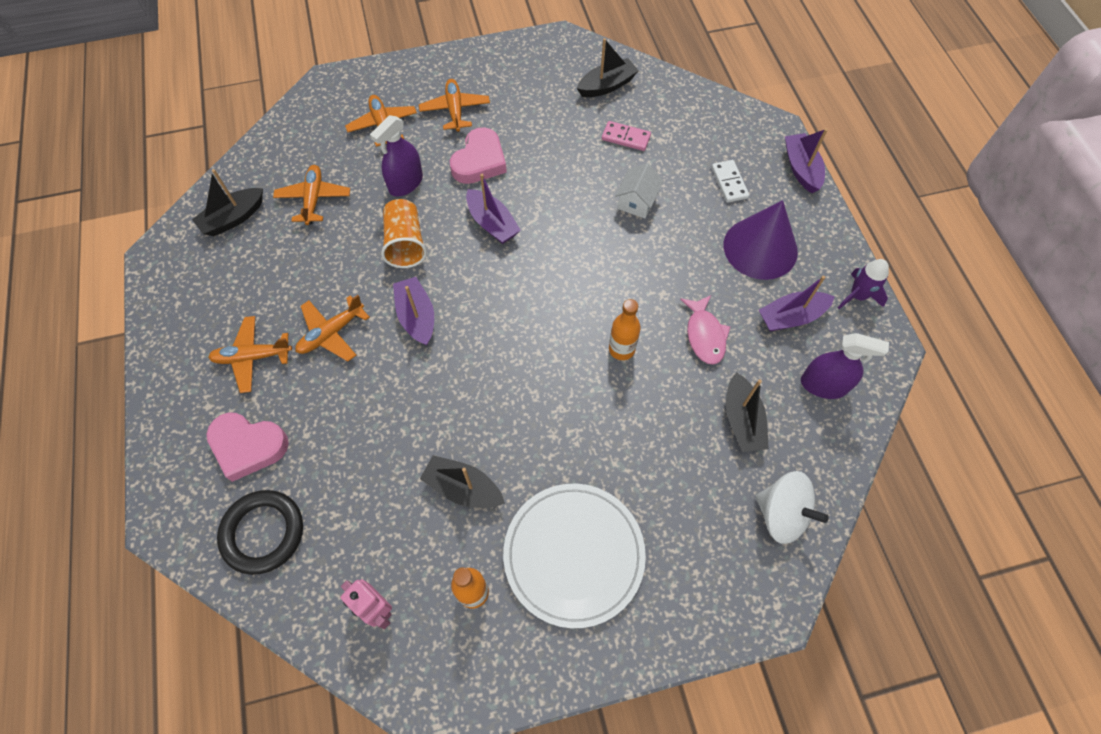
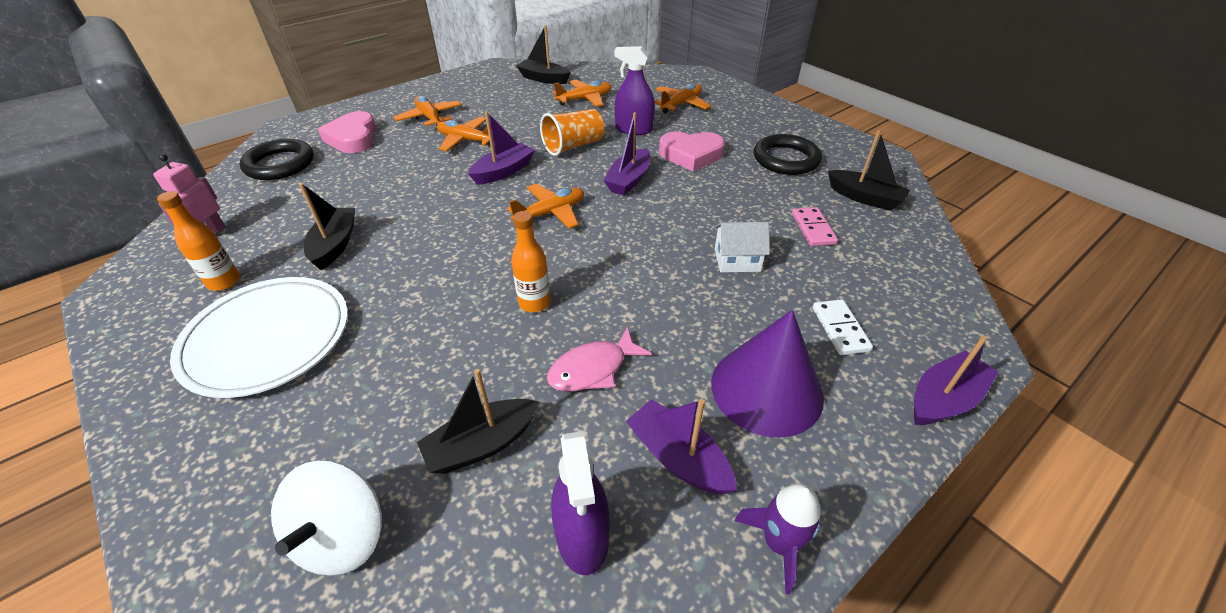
camera: 65 degrees right, 20 degrees down
(455, 110) = (732, 128): orange plane -> orange plane (550, 213)
(527, 101) = (786, 159): none -> black ring
(729, 183) = (840, 329): white domino -> white domino turned 60 degrees counterclockwise

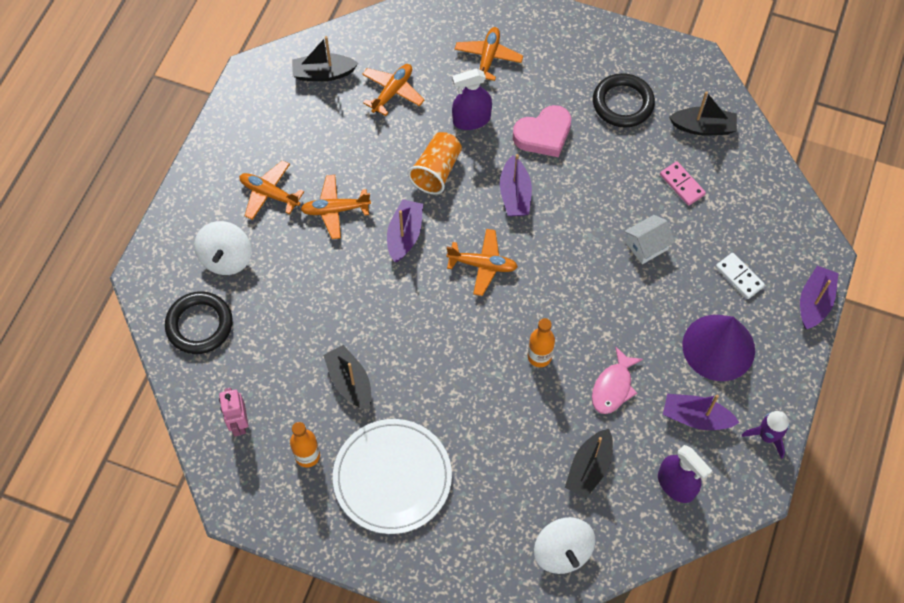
camera: 30 degrees left, 20 degrees up
(353, 138) = (226, 258): pink heart -> white spinning top
(550, 213) = (482, 265): orange plane -> orange plane turned 75 degrees clockwise

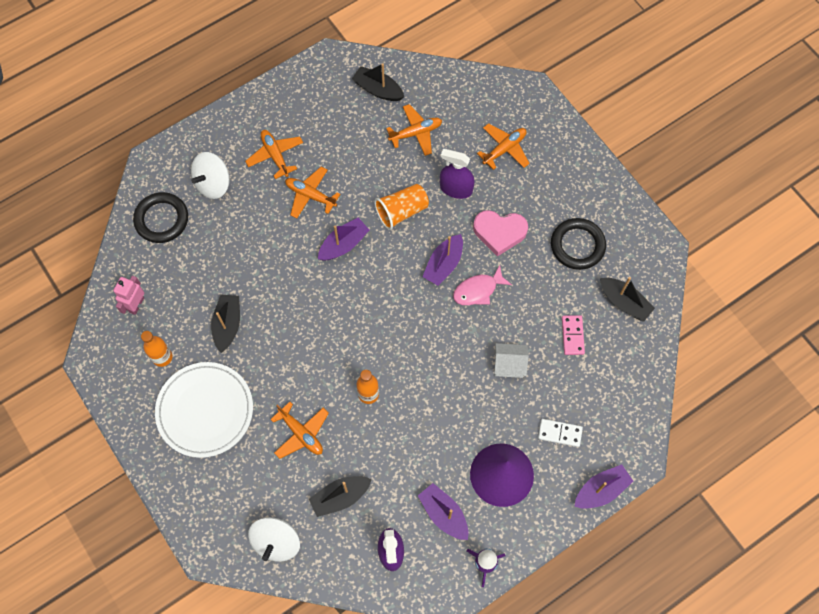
camera: 35 degrees right, 5 degrees up
(482, 265) = (380, 301): orange plane -> orange plane (301, 433)
(613, 387) = (402, 451): pink fish -> pink fish (478, 290)
(739, 277) = (559, 433): white domino -> white domino turned 75 degrees counterclockwise

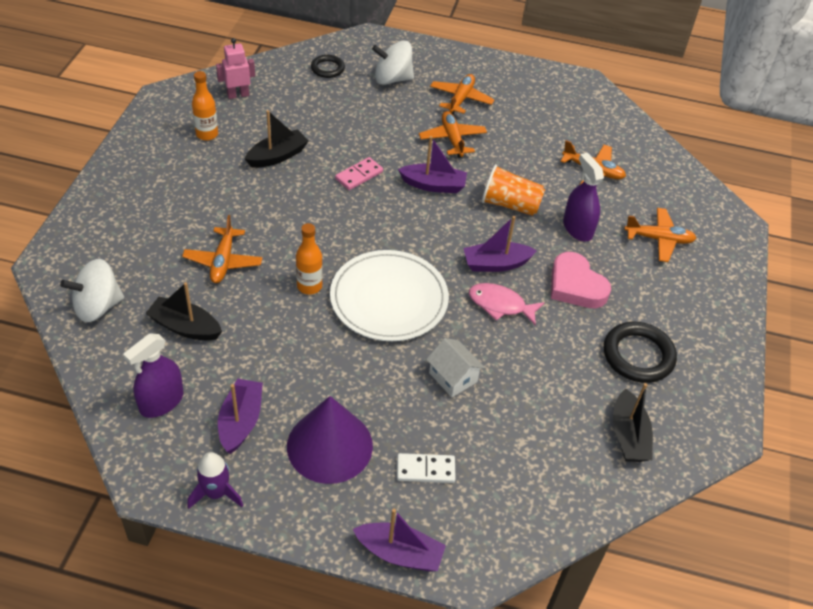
camera: 45 degrees right, 20 degrees down
(162, 219) = (327, 68): black ring -> black ring, size x0.59
(205, 410) = (184, 186): white plate -> white plate (389, 299)
(378, 89) = (598, 125): black boat -> none
(559, 433) = (425, 469): white domino -> white domino turned 60 degrees counterclockwise
(572, 335) = (541, 412): pink domino -> pink domino (359, 175)

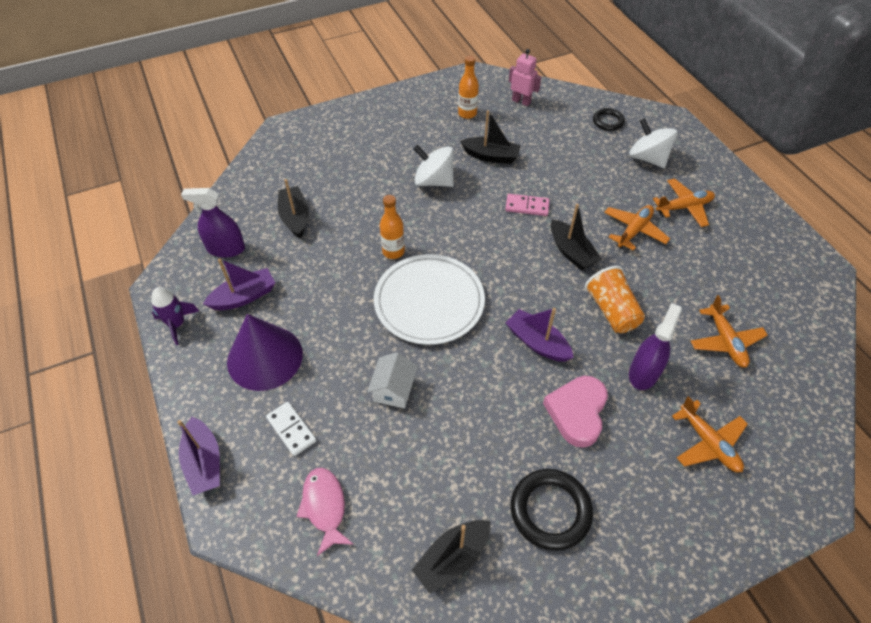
camera: 55 degrees right, 5 degrees up
(98, 307) = (272, 170): white spinning top -> white spinning top (434, 181)
(223, 261) = (368, 196): orange plane -> none
(433, 185) = (571, 252): purple boat -> black boat
(500, 305) = (498, 373): pink fish -> pink fish (325, 507)

